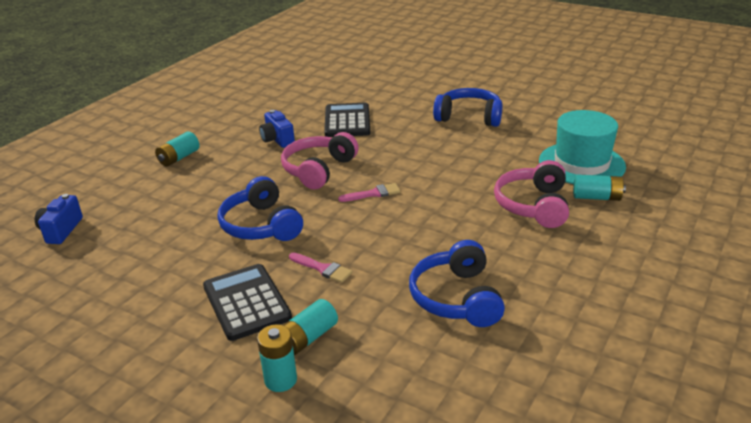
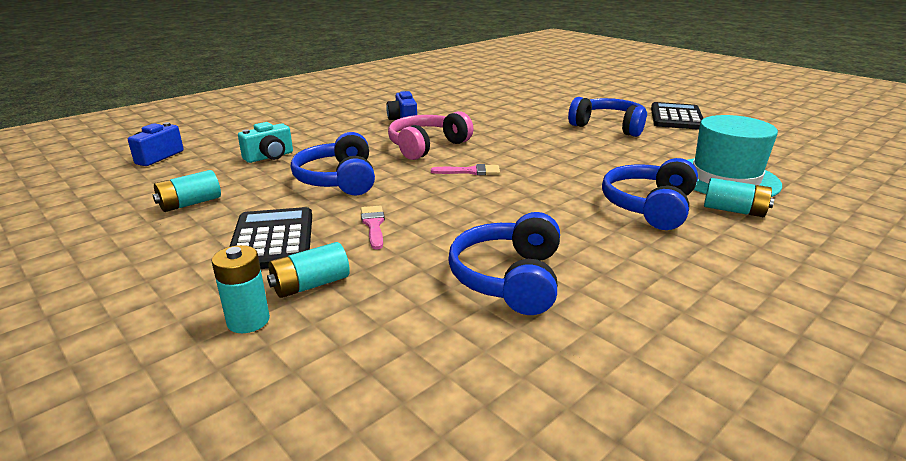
camera: 15 degrees right, 5 degrees down
(176, 209) = (269, 157): none -> turquoise camera
(179, 158) = (304, 122): turquoise battery -> turquoise battery (190, 203)
(323, 269) = (373, 225): pink brush -> pink brush turned 150 degrees counterclockwise
(347, 121) = (480, 116): black calculator -> black calculator (676, 117)
(533, 205) = (649, 206): pink headphones -> blue headphones

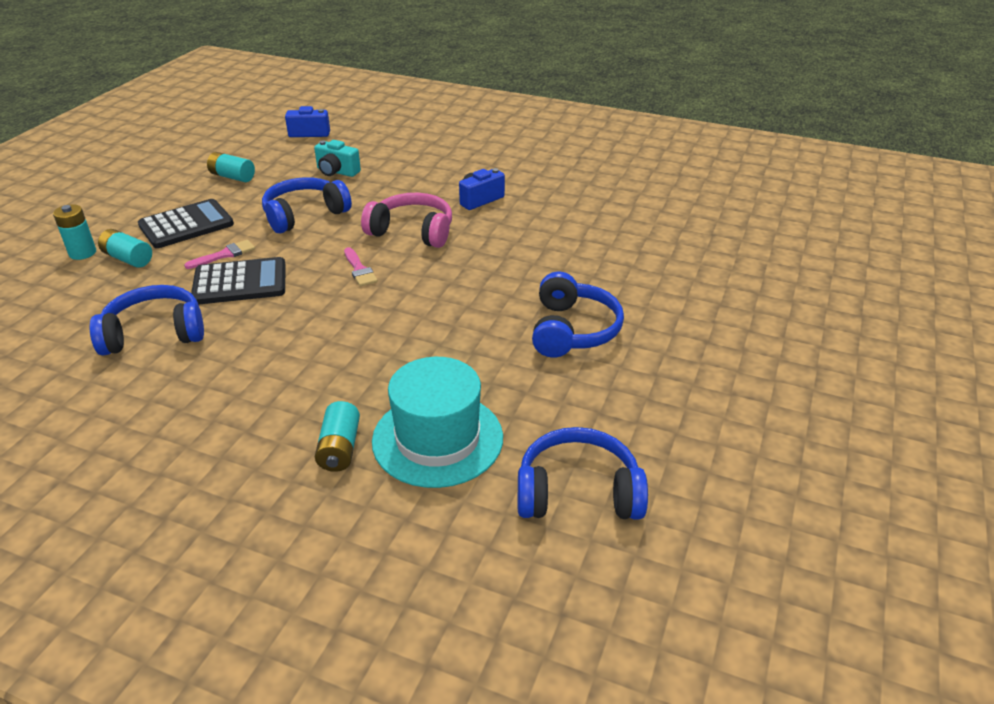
camera: 65 degrees right, 10 degrees up
(649, 206) = (323, 388): blue headphones -> blue headphones (578, 492)
(676, 117) = (668, 382): black calculator -> black calculator (240, 282)

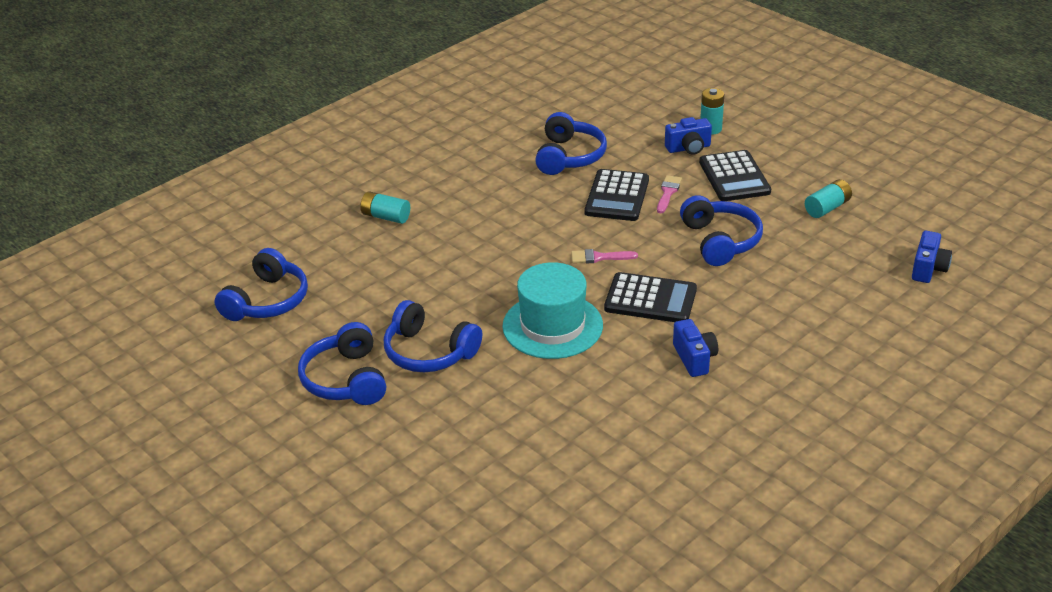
camera: 115 degrees right, 0 degrees up
(128, 259) = (688, 148): turquoise battery -> blue camera
(225, 255) = (668, 192): pink brush -> pink brush turned 150 degrees counterclockwise
(337, 172) = (810, 273): turquoise camera -> none
(412, 231) = (650, 299): pink headphones -> black calculator
(437, 439) = (361, 256): turquoise hat -> turquoise hat (552, 326)
(655, 370) = (346, 379): none -> blue headphones

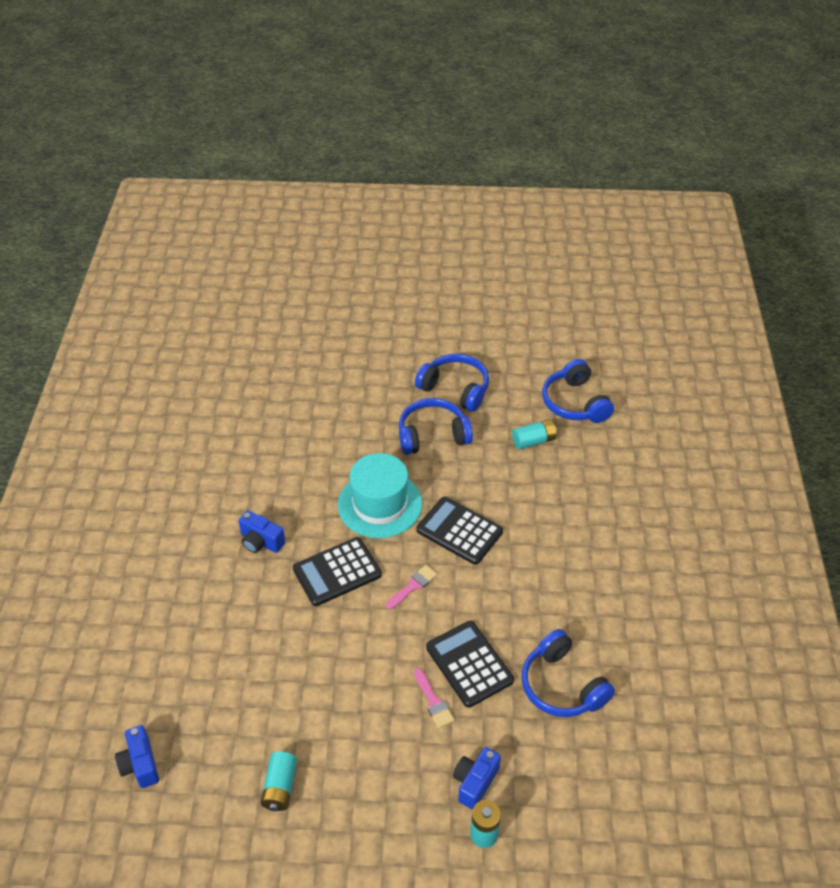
camera: 135 degrees right, 10 degrees up
(386, 217) = (605, 514): turquoise battery -> turquoise battery (533, 441)
(720, 241) = (338, 672): blue headphones -> none
(734, 177) = (396, 769): black calculator -> black calculator (459, 531)

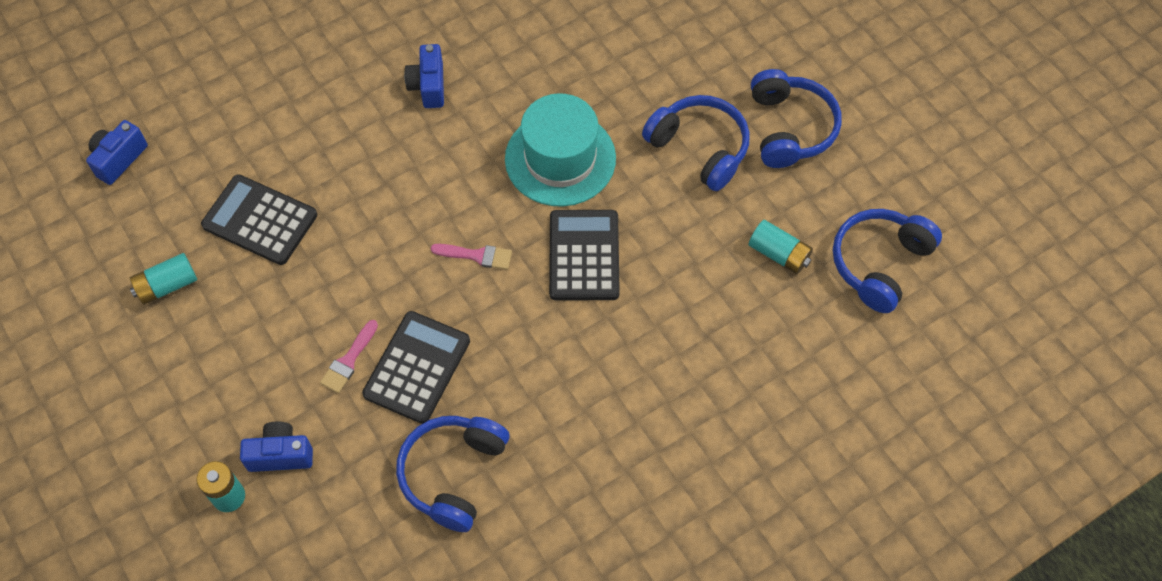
camera: 55 degrees right, 15 degrees up
(337, 572) = (442, 176): black calculator -> black calculator (260, 220)

